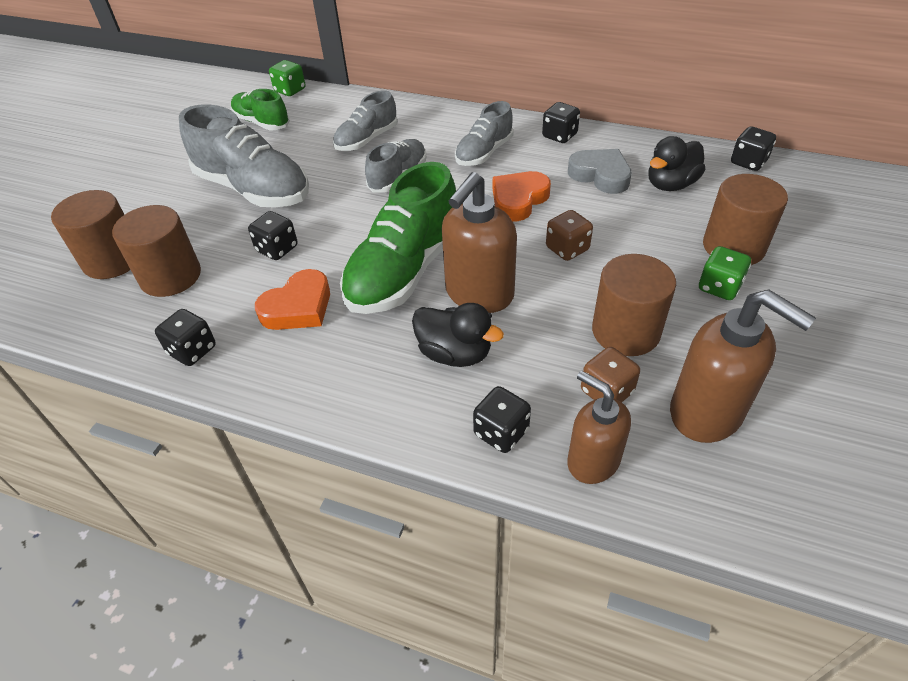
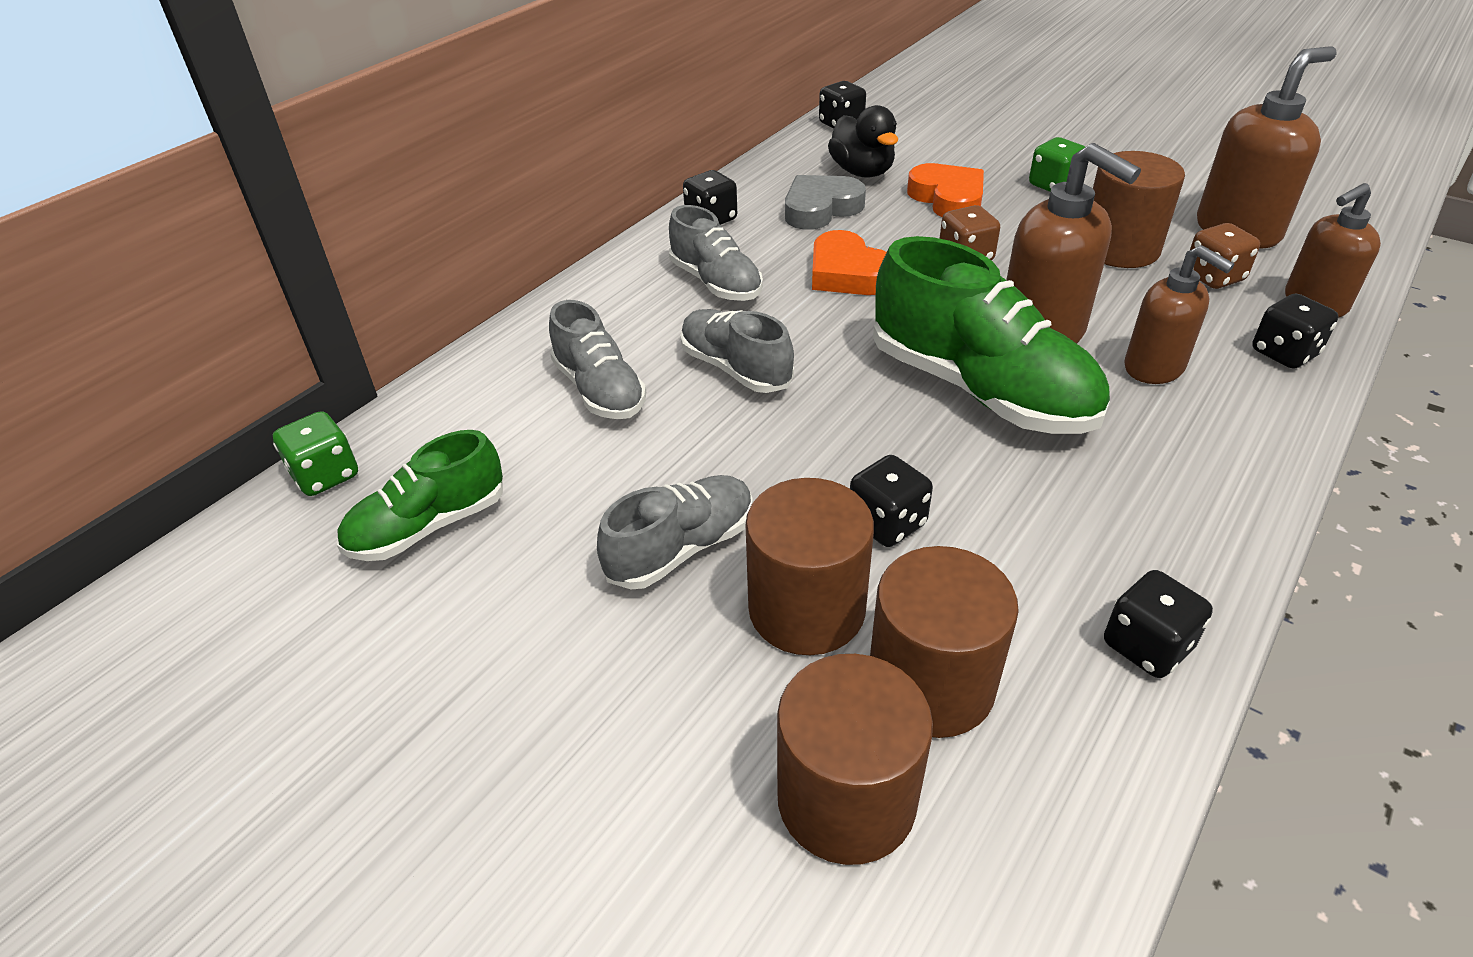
camera: 75 degrees left, 5 degrees down
(253, 189) = (681, 548): grey shoe -> grey shoe, size x0.58
(298, 307) = (1047, 506): orange heart -> orange heart (948, 198)
(455, 353) = (1154, 368): black duck -> brown soap dispenser
(733, 247) = (989, 164): brown cylinder -> brown cylinder (806, 609)

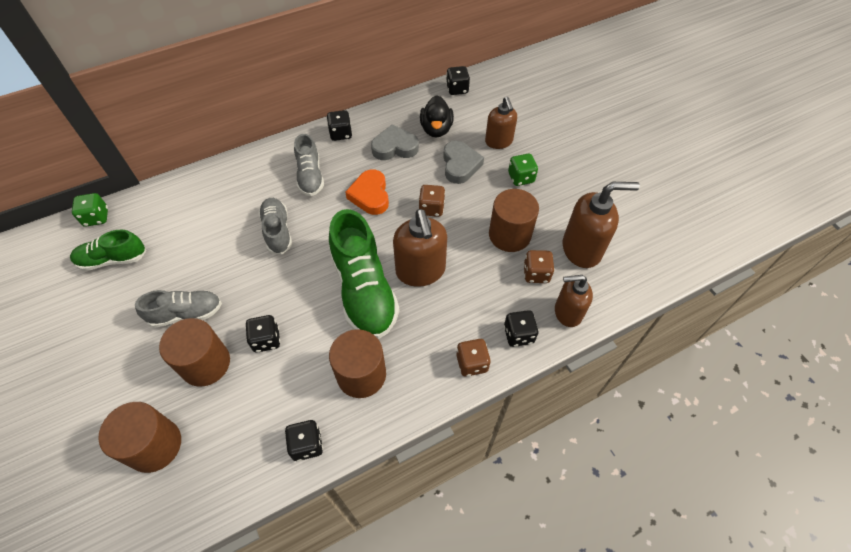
camera: 25 degrees right, 15 degrees up
(599, 390) = (218, 218): grey shoe -> none
(930, 684) = (219, 418): brown cylinder -> brown cylinder (361, 375)
(948, 198) = (460, 165): orange heart -> grey heart
(1154, 368) = (450, 314): brown soap dispenser -> brown soap dispenser (499, 141)
(1265, 413) = (472, 363): none -> brown dice

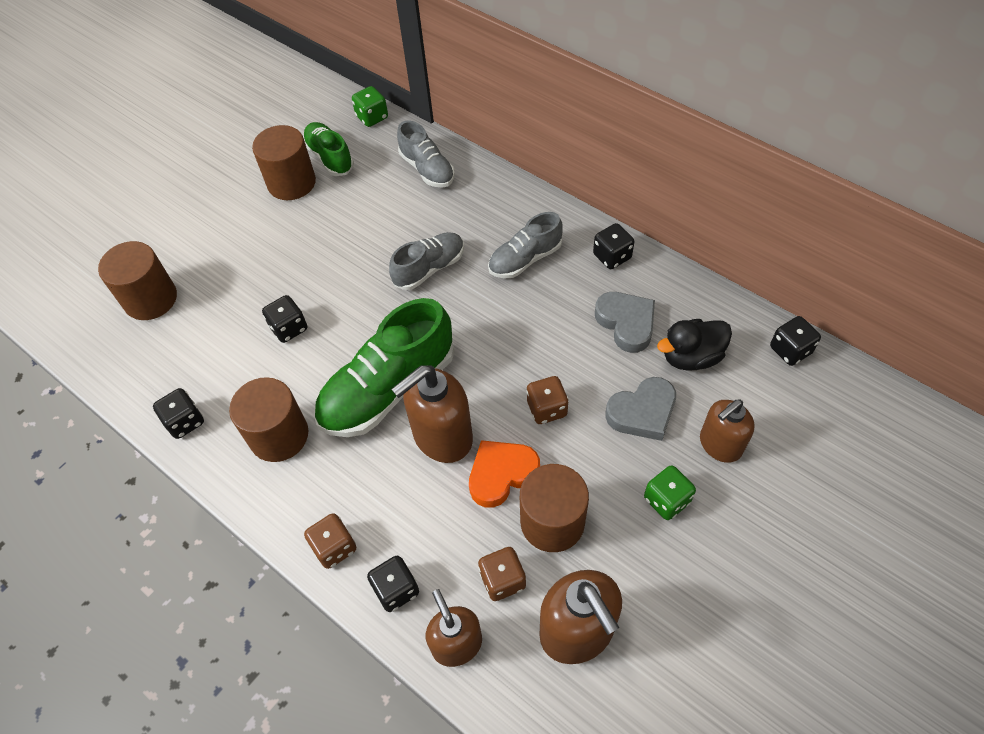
camera: 70 degrees right, 0 degrees up
(186, 313) = (293, 247): grey shoe -> grey shoe (427, 169)
(205, 363) = (244, 292): brown cylinder -> brown cylinder (291, 183)
(370, 195) = (530, 332): orange heart -> orange heart (501, 474)

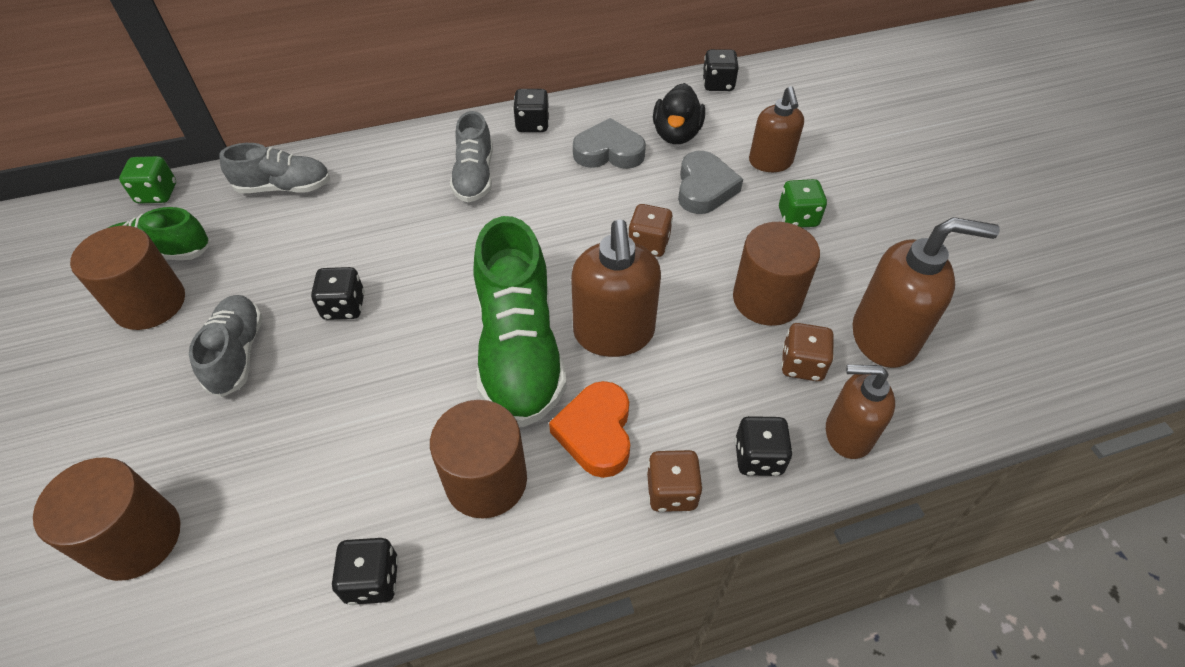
camera: 60 degrees left, 5 degrees down
(289, 328) = (351, 402): black dice -> black dice (344, 307)
(429, 268) = (408, 246): grey shoe -> grey shoe (237, 353)
(501, 474) = (691, 310): orange heart -> orange heart (596, 433)

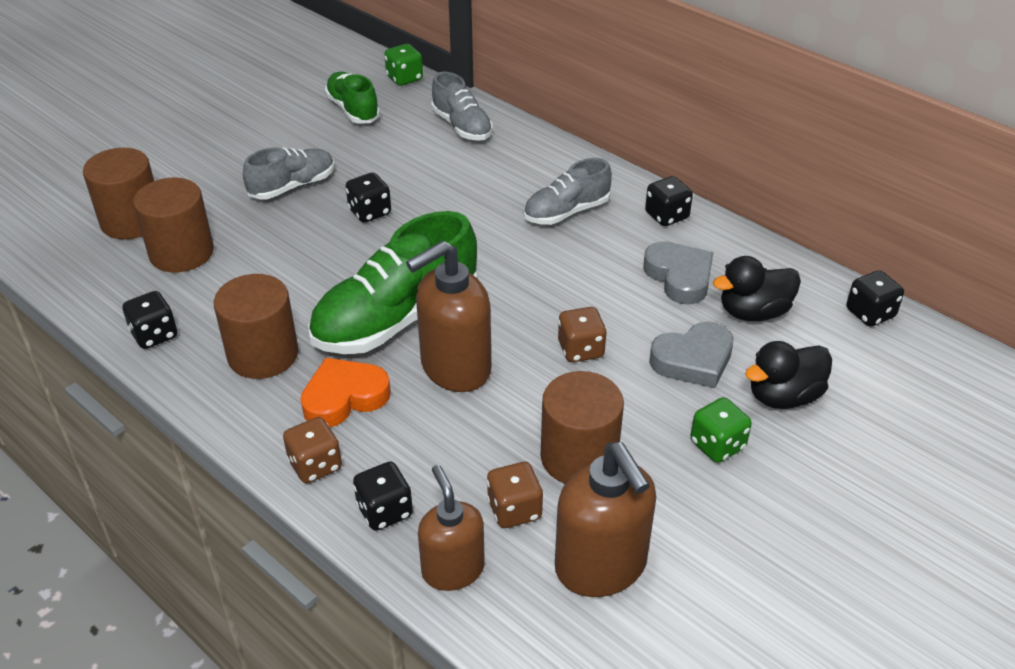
camera: 60 degrees right, 10 degrees down
(150, 303) = (307, 129): brown cylinder -> brown cylinder (181, 253)
(770, 162) = (783, 396): brown soap dispenser -> black duck

